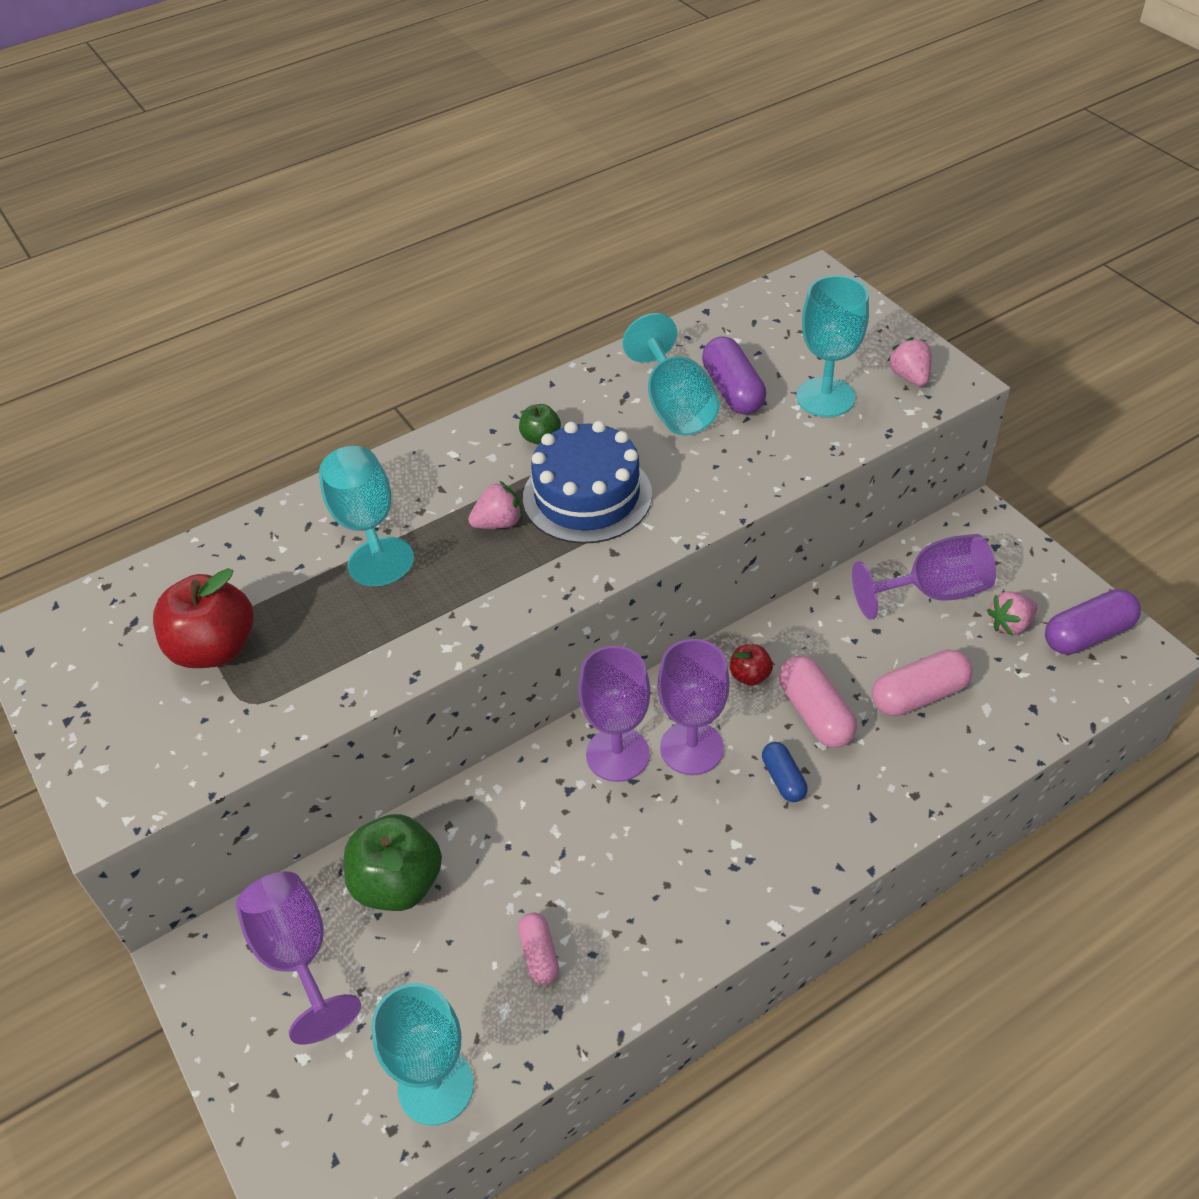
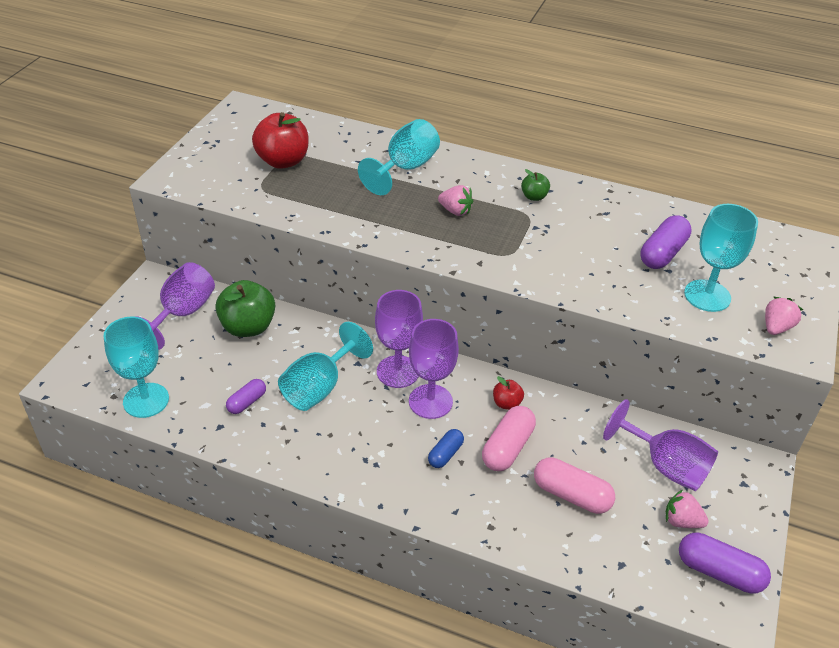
camera: 50 degrees right, 5 degrees down
(539, 954) = (247, 402): pink capsule -> purple capsule
(587, 496) = (510, 234): blue cake -> none
(675, 406) = (620, 236): turquoise goblet -> turquoise goblet (319, 387)

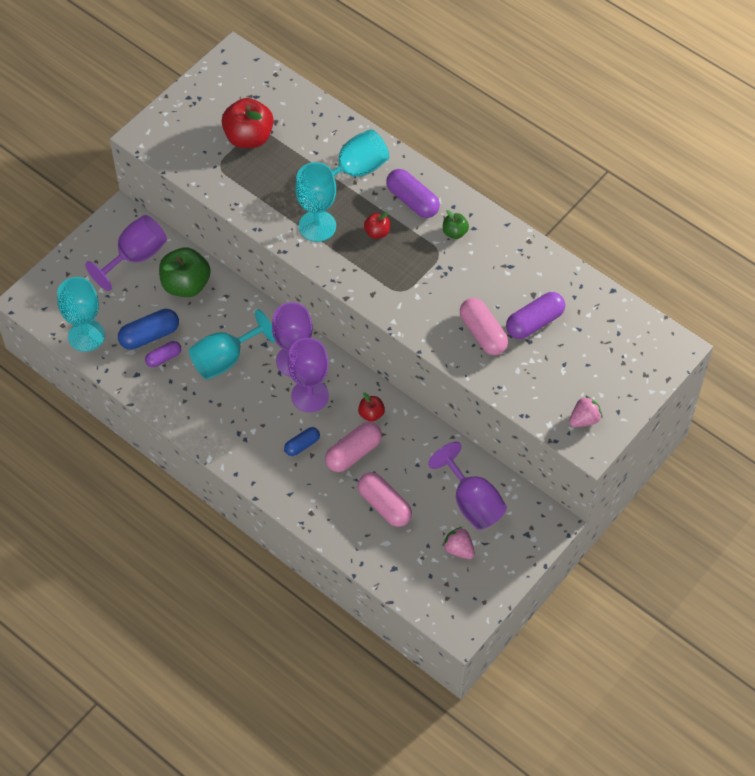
camera: 20 degrees right, 15 degrees up
(222, 384) = (149, 336): none -> blue capsule
(455, 211) = (377, 232): pink strawberry -> red apple
(617, 273) = (483, 333): none -> pink capsule
(707, 296) = (546, 375): turquoise goblet -> turquoise goblet (317, 226)
(719, 572) = (464, 594): purple capsule -> purple capsule (412, 201)

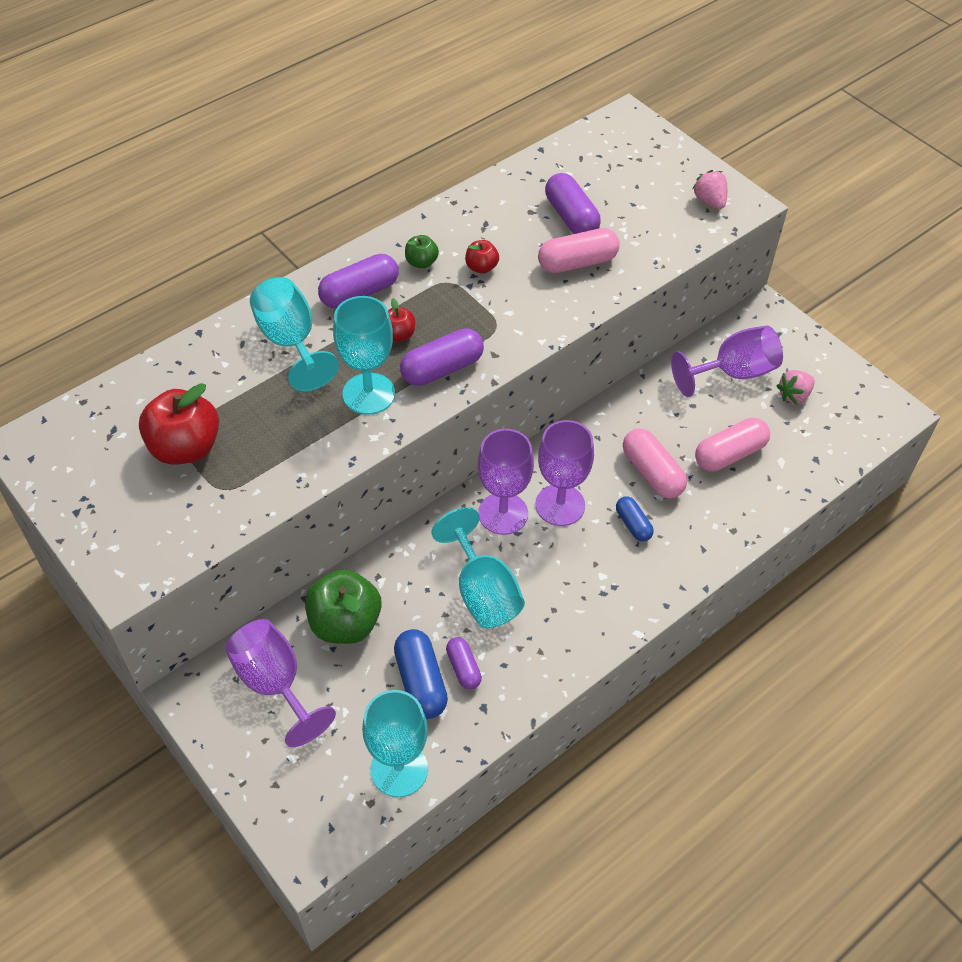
camera: 80 degrees left, 5 degrees down
(350, 264) = (442, 369): none -> purple capsule
(371, 414) = (598, 446): red apple -> red apple (481, 267)

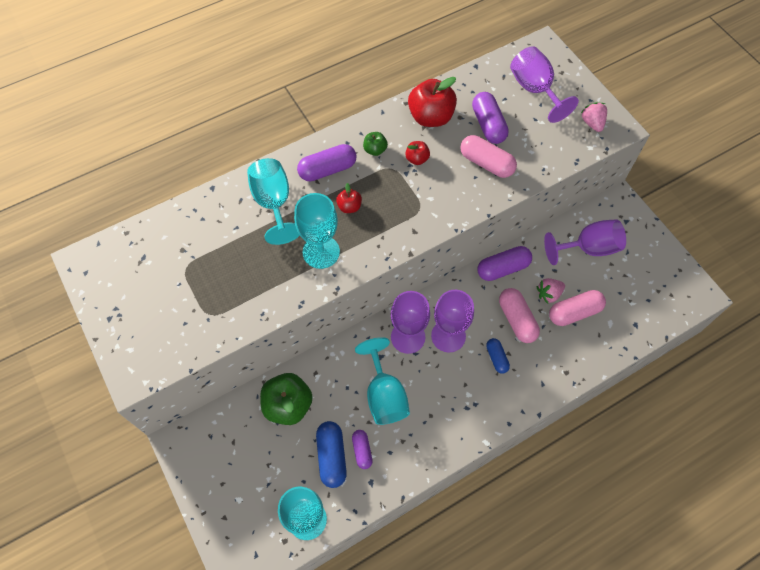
camera: 10 degrees right, 10 degrees up
(185, 448) = (189, 278): red apple -> red apple (431, 117)
(275, 683) = (235, 443): purple goblet -> purple goblet (534, 90)
(442, 369) = (375, 238): purple capsule -> purple capsule (503, 268)
(577, 263) = (486, 163): pink capsule -> pink capsule turned 45 degrees clockwise
(794, 395) = (629, 272): pink strawberry -> pink strawberry (549, 294)

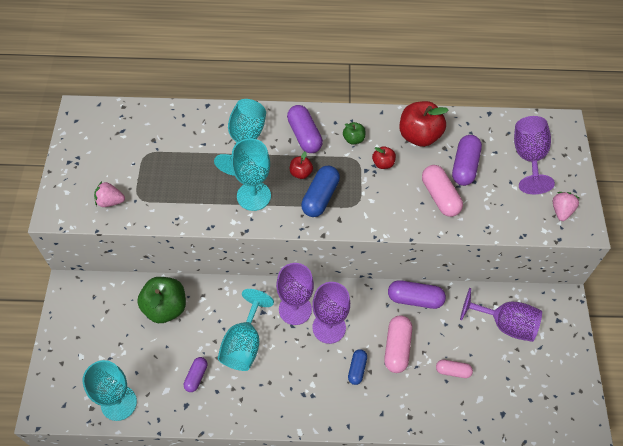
camera: 30 degrees right, 5 degrees down
(327, 170) = (304, 136): purple capsule -> purple capsule turned 60 degrees clockwise
(331, 456) = (170, 367): blue capsule -> blue capsule (320, 197)
(549, 294) = (440, 343): pink strawberry -> pink strawberry (110, 201)
(574, 312) = (453, 371): pink capsule -> pink capsule, size x0.61

